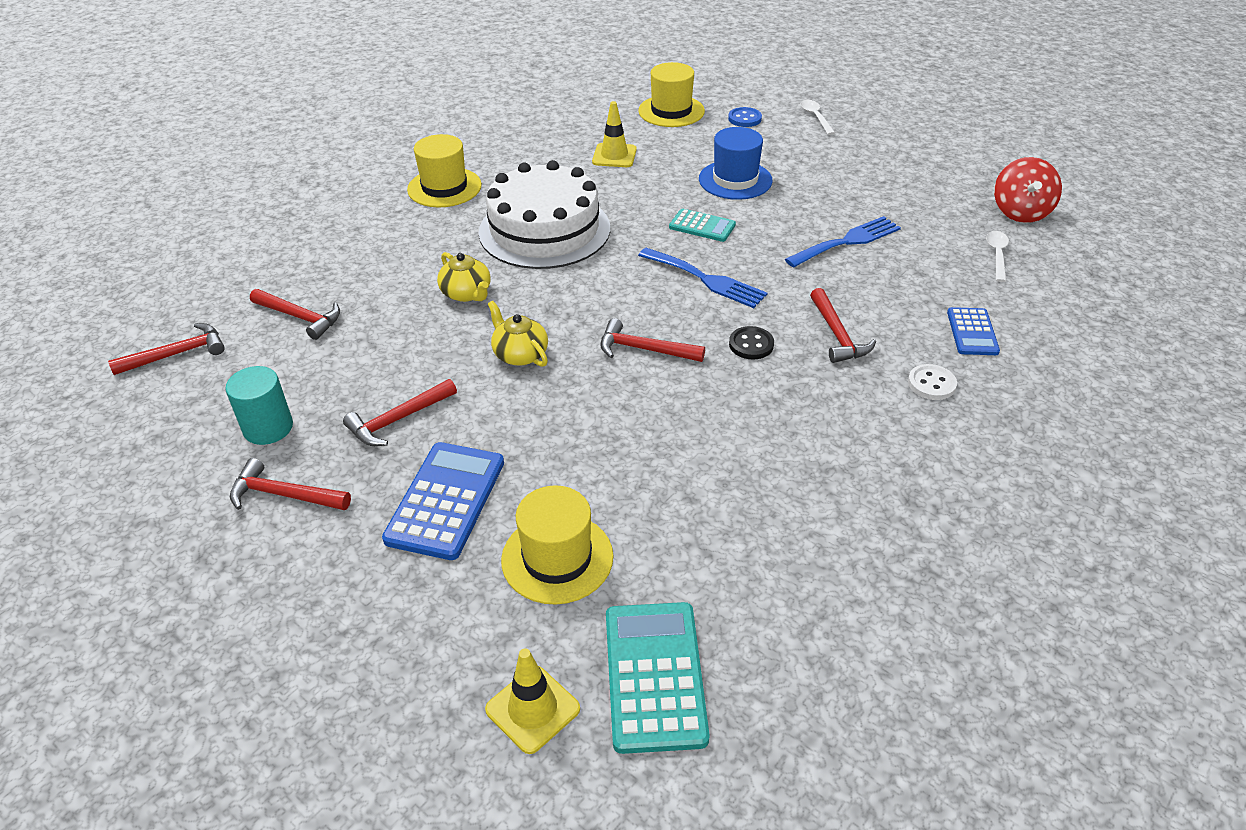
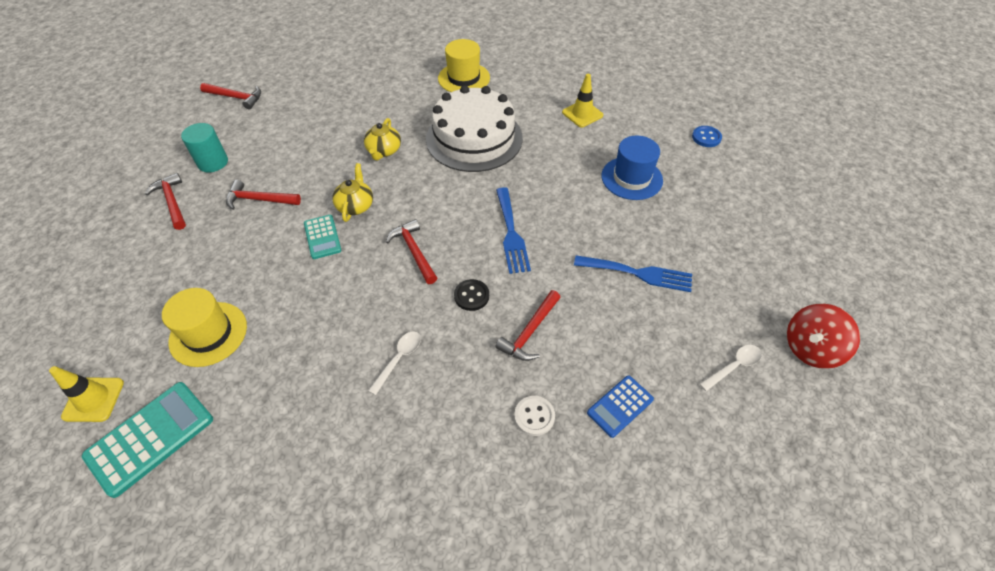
camera: 45 degrees right, 10 degrees up
(300, 317) = (301, 112): red hammer -> none
(445, 500) = (215, 260): blue calculator -> none
(671, 111) = (664, 103): yellow hat -> none
(702, 226) = (562, 196): turquoise calculator -> turquoise calculator (322, 237)
(815, 117) = (761, 167): white spoon -> white spoon (399, 359)

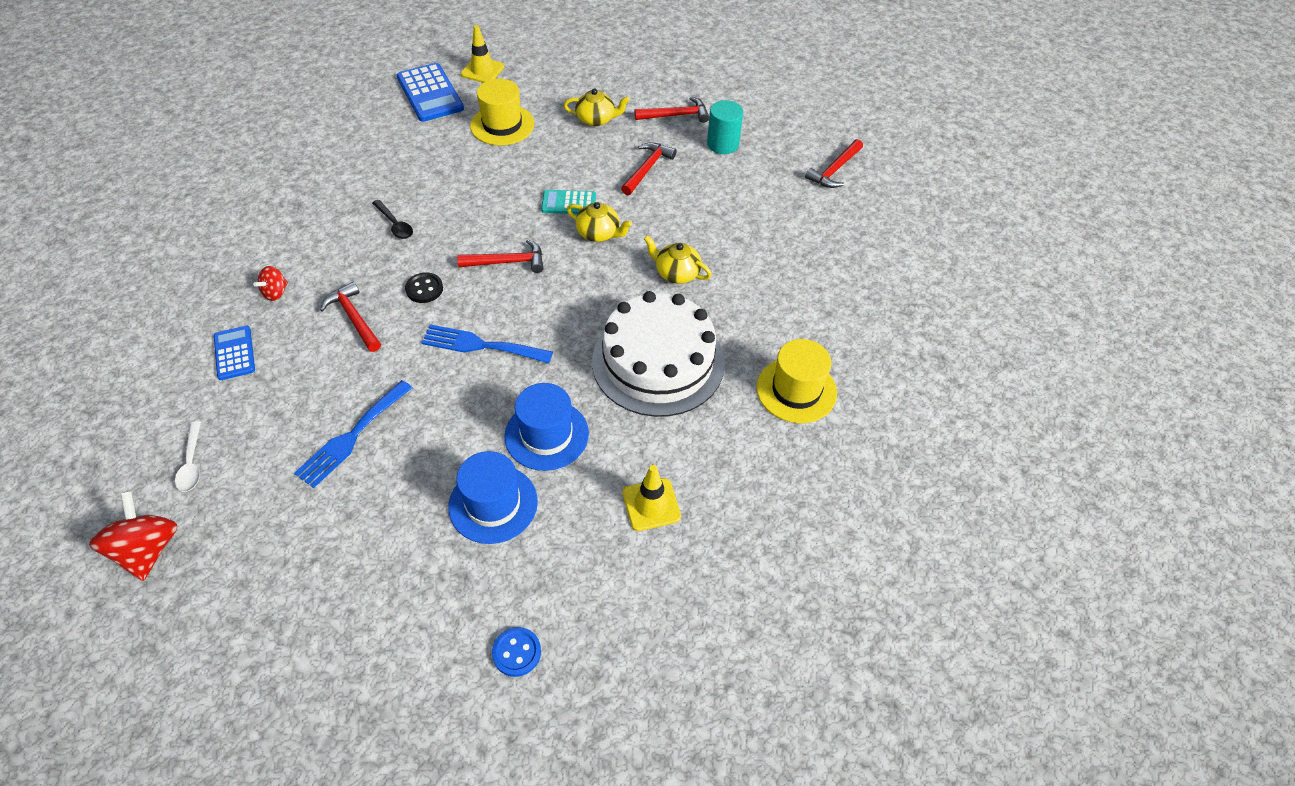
camera: 110 degrees right, 0 degrees up
(150, 437) = (430, 93): turquoise calculator -> blue calculator
(186, 257) = (596, 119): none -> yellow teapot
(399, 359) = (395, 225): white spoon -> black spoon
(534, 416) = (275, 292): white button -> red spinning top
(565, 171) = (546, 435): none -> blue hat

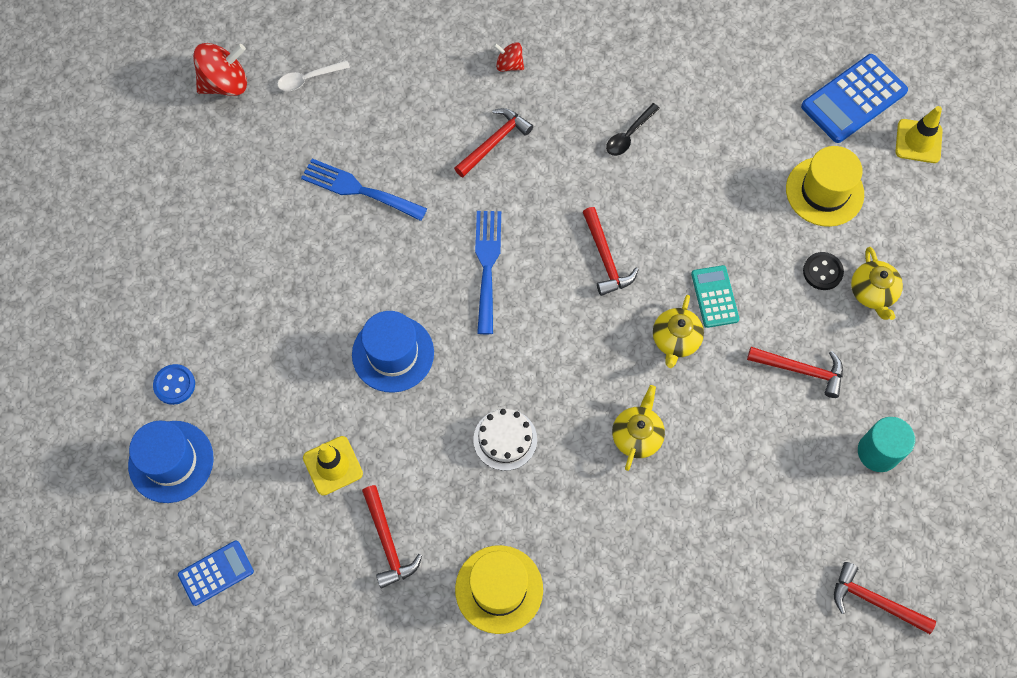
camera: 80 degrees right, 15 degrees up
(234, 353) = (429, 61): blue calculator -> blue calculator (216, 573)
(424, 289) = (547, 191): black button -> black button (822, 272)
(493, 504) = (310, 327): blue hat -> blue hat (171, 461)
(658, 362) = (505, 439): white cake -> white cake, size x0.45
(675, 115) = (914, 384): red hammer -> red hammer (387, 542)

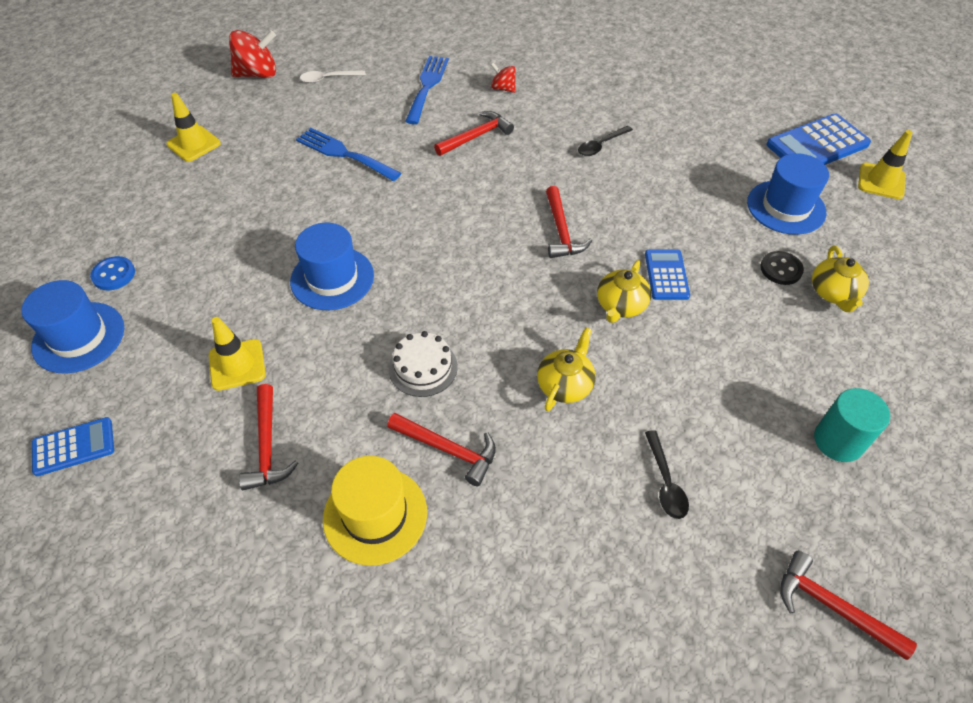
camera: 10 degrees right, 15 degrees down
(190, 201) = (194, 144): none -> yellow traffic cone
(487, 265) = (445, 221): blue fork -> blue fork (427, 86)
(714, 297) = (666, 275): turquoise calculator -> blue calculator
(735, 516) = (665, 482): none -> black spoon
(800, 370) = (752, 350): red hammer -> red hammer (447, 449)
(824, 191) = (786, 207): yellow hat -> blue hat

